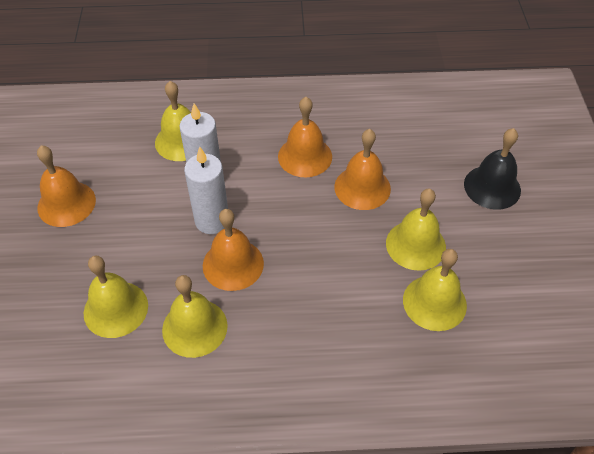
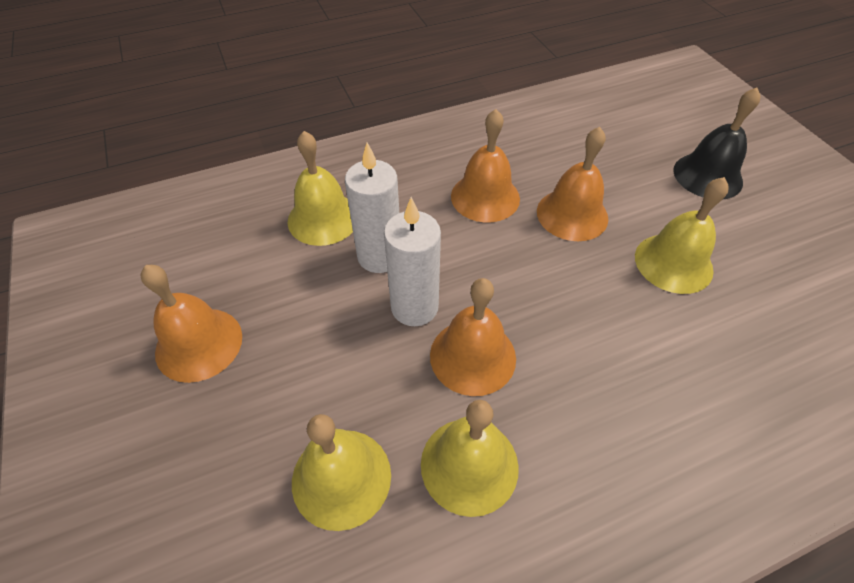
camera: 20 degrees left, 0 degrees up
(434, 302) = (740, 325): yellow bell -> none

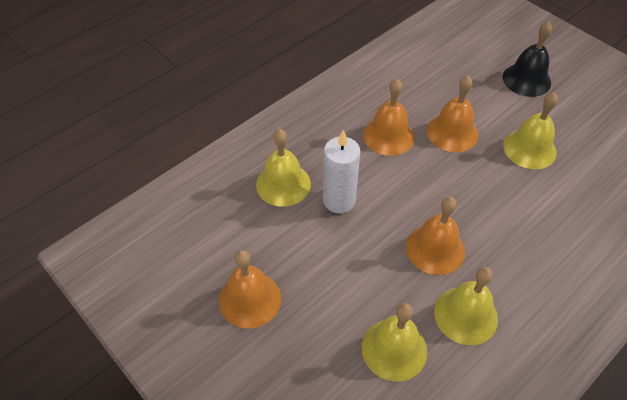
camera: 20 degrees left, 0 degrees up
(414, 307) = (381, 228): white candle -> none

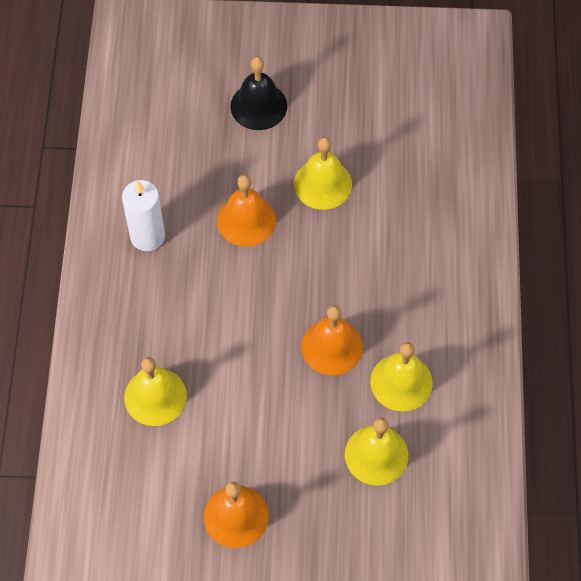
camera: 45 degrees left, 10 degrees up
(339, 200) = (217, 370): white candle -> white candle (147, 236)
(388, 136) = (196, 270): orange bell -> none

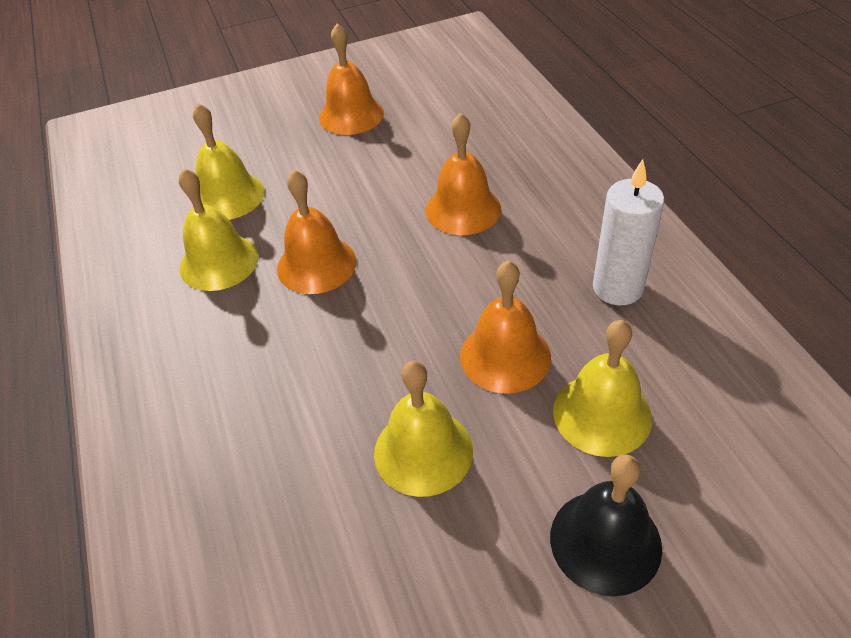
camera: 160 degrees right, 15 degrees down
(155, 396) = (487, 160): yellow bell -> yellow bell (602, 414)
(203, 351) = (463, 209): none -> orange bell

